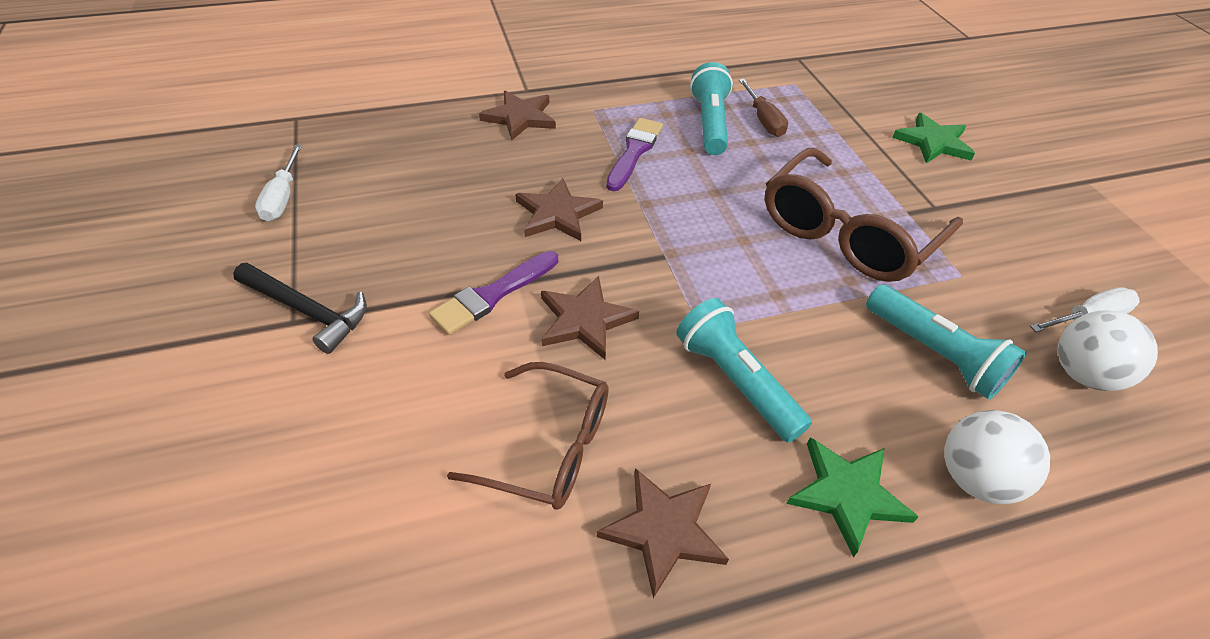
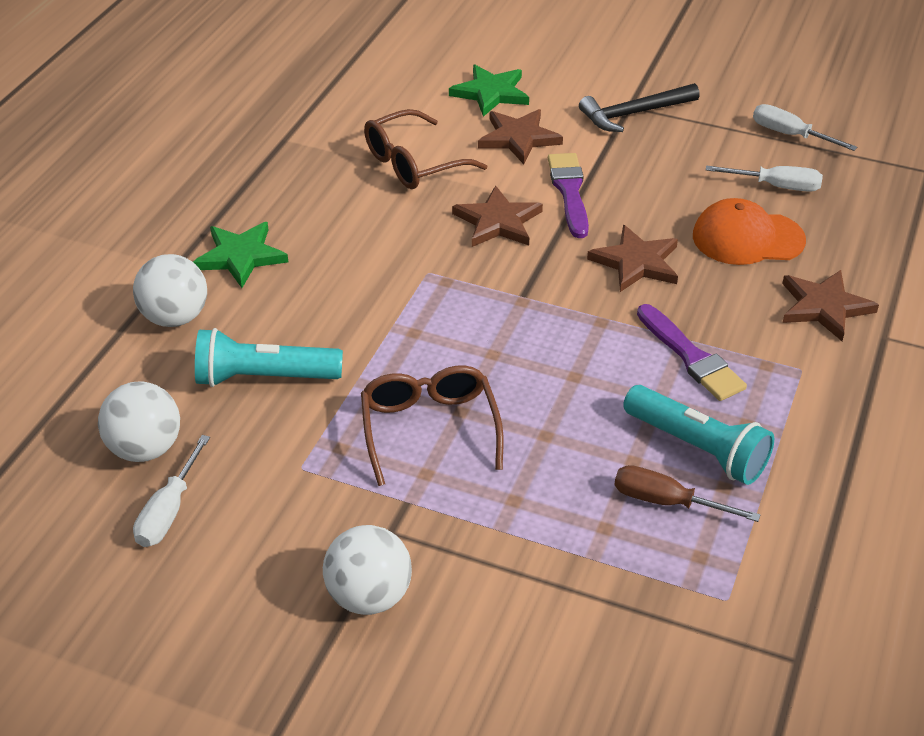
camera: 130 degrees right, 5 degrees down
(379, 180) = (776, 186): none -> white screwdriver
(469, 171) = (747, 238): none -> orange cap
(663, 530) = (313, 178): brown star -> brown star (518, 138)
(736, 381) = (366, 261): turquoise flashlight -> none
(846, 234) = (429, 428): brown glasses -> brown glasses, size x0.66
(933, 142) = (484, 639): green star -> green star (491, 93)
(980, 192) = (369, 596): none -> white ball

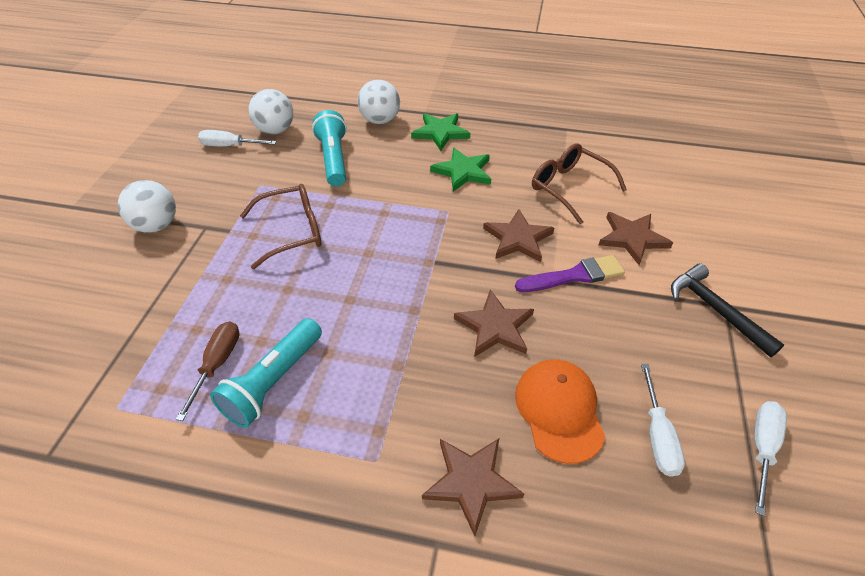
camera: 80 degrees right, 5 degrees up
(491, 93) = (686, 216): green star -> green star (463, 171)
(691, 357) = (381, 372): purple brush -> none

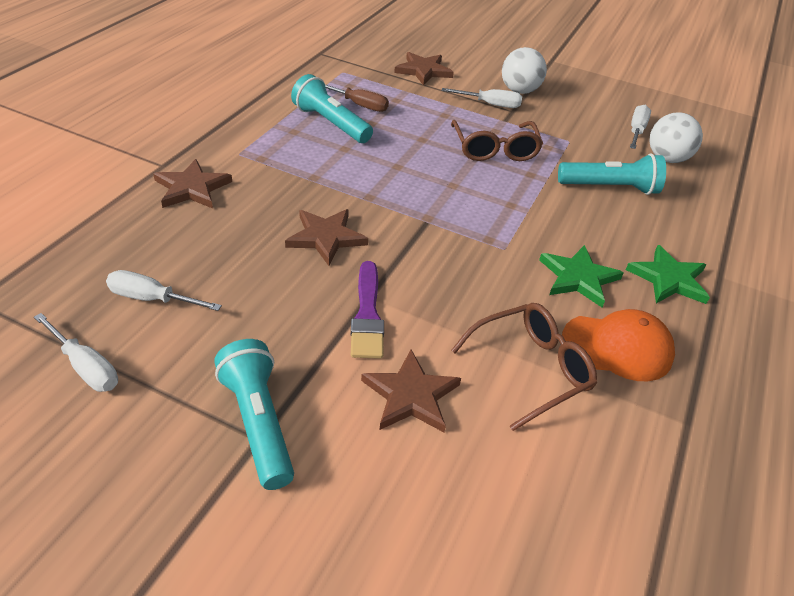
camera: 100 degrees right, 5 degrees down
(194, 245) = (490, 104): none -> white screwdriver
(380, 120) = (695, 234): white ball -> none
(518, 239) = (442, 289): brown star -> brown star (423, 71)
(559, 410) = (217, 248): orange cap -> orange cap (617, 347)
(715, 310) = (258, 423): black hammer -> turquoise flashlight

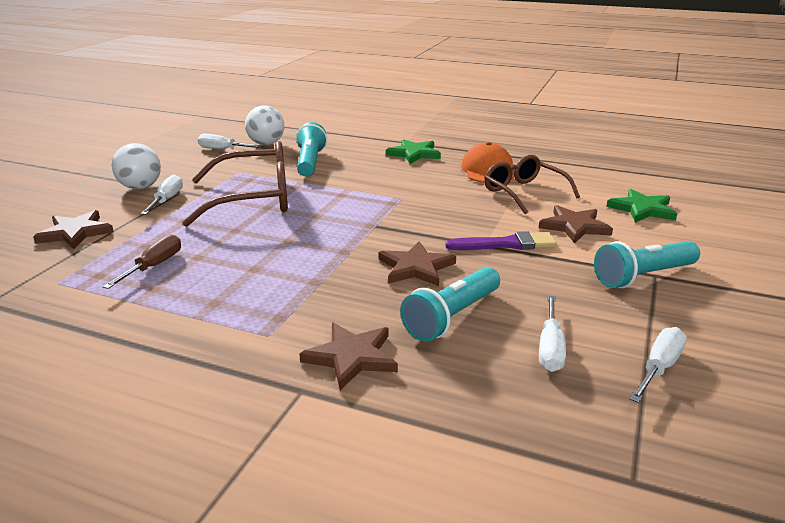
camera: 90 degrees left, 15 degrees down
(330, 123) = (197, 280): turquoise flashlight -> turquoise flashlight (452, 317)
(495, 150) = (255, 199): brown glasses -> brown glasses, size x1.52
(578, 278) = (425, 177): green star -> green star (642, 209)

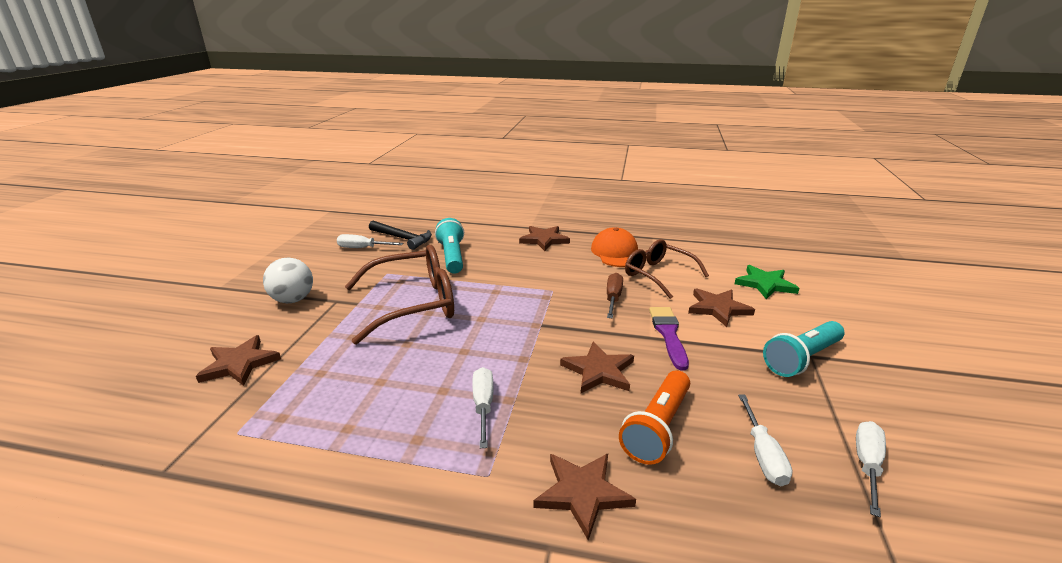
camera: 10 degrees left, 0 degrees up
(153, 266) = (337, 399): brown screwdriver -> brown screwdriver (613, 298)
(166, 200) = (325, 313): white screwdriver -> white screwdriver (483, 406)
(266, 144) = (402, 238): white ball -> black hammer
(414, 154) = (544, 240): green star -> brown star
(452, 317) = (657, 428): turquoise flashlight -> orange flashlight
(506, 244) = (668, 334): purple brush -> purple brush turned 75 degrees counterclockwise

